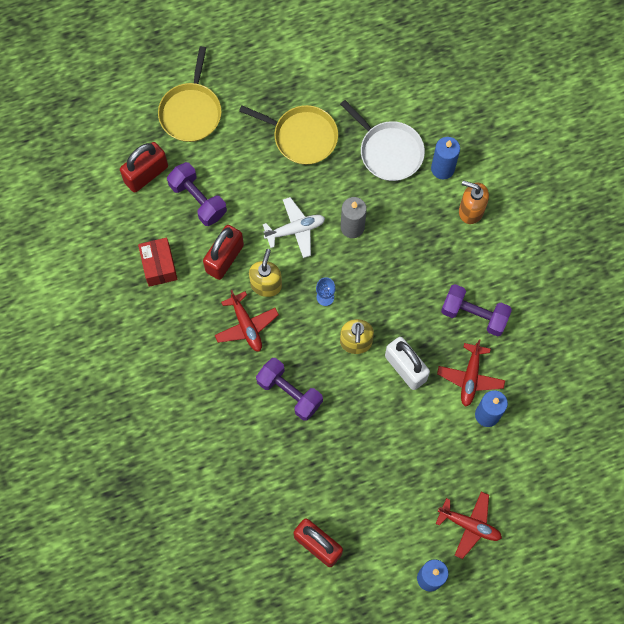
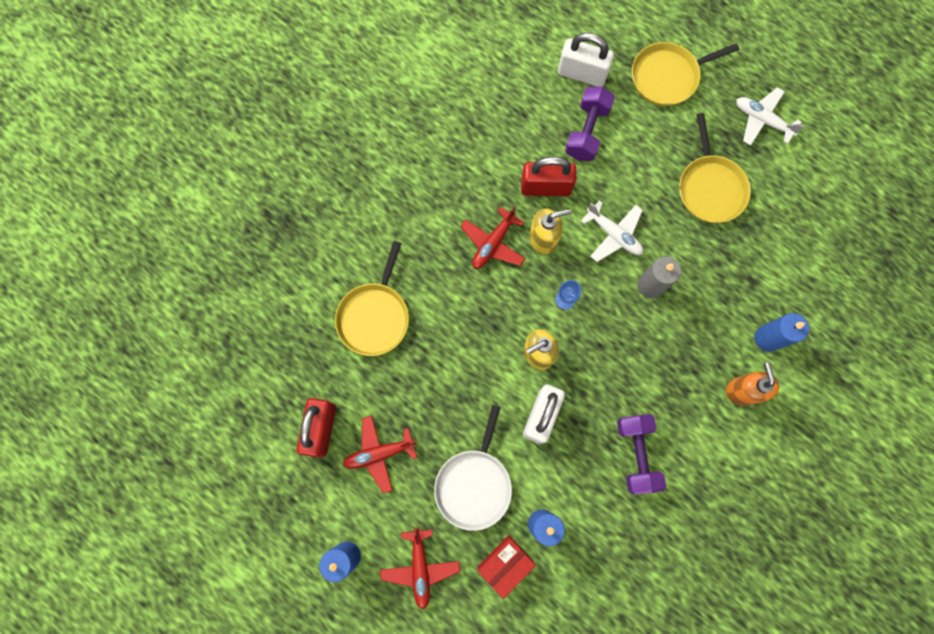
camera: 60 degrees right, 5 degrees up
(146, 174) = (582, 73): red padlock -> white padlock
(159, 266) = (502, 135): red box -> red box (505, 563)
(250, 452) = (375, 316): none -> yellow pan
(271, 65) = (762, 120): none -> white plane
(289, 393) = (452, 319): purple dumbbell -> none
(389, 151) = (750, 276): white pan -> white pan (474, 484)
(470, 377) = (570, 485): red plane -> red plane (379, 453)

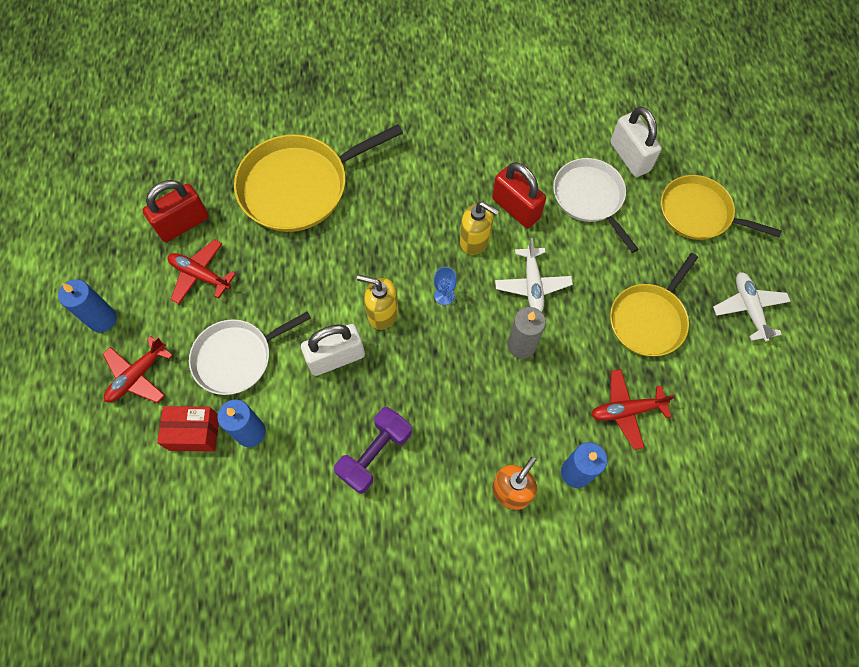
camera: 45 degrees right, 10 degrees down
(375, 316) = (299, 186): yellow pan -> yellow pan, size x1.53
(493, 243) = (434, 212): red plane -> red plane (626, 410)
(587, 131) = (590, 198): purple dumbbell -> white pan

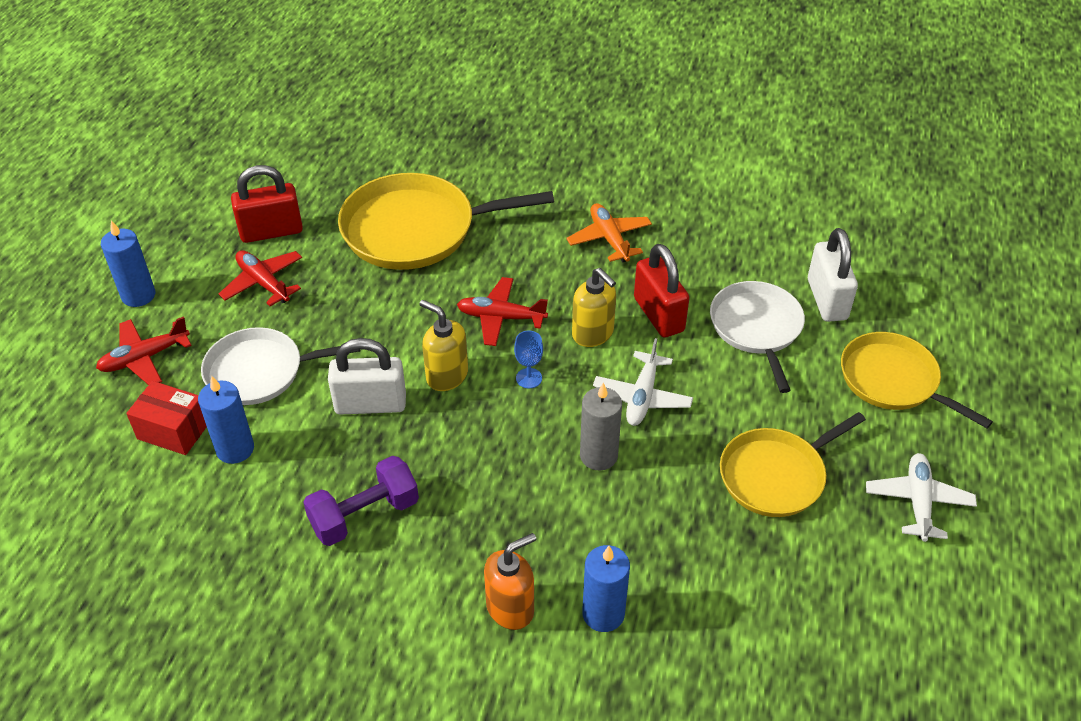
camera: 20 degrees right, 20 degrees down
(452, 150) = (609, 239): none -> orange plane
(626, 410) = (701, 566): red plane -> red plane (501, 317)

